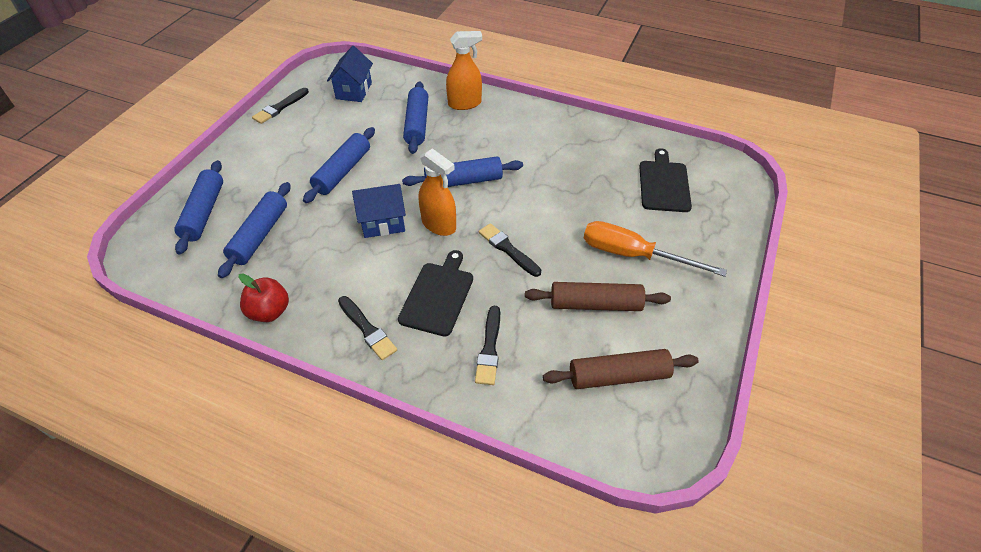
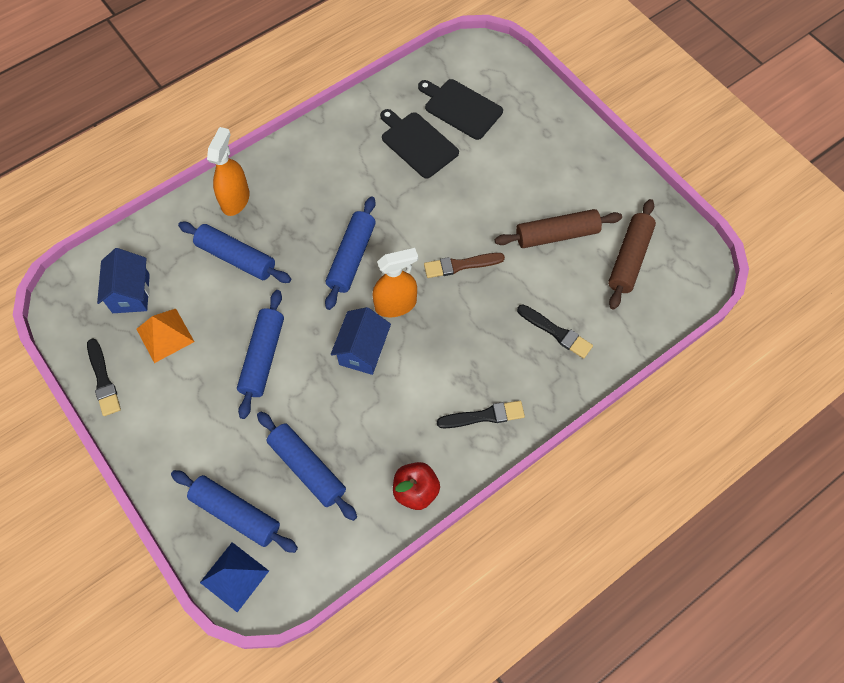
camera: 60 degrees left, 15 degrees up
(151, 234) = (234, 576): none -> blue pyramid
(331, 118) = (165, 335): none -> orange pyramid
(342, 171) = (263, 357): blue rolling pin -> blue rolling pin turned 45 degrees clockwise
(354, 91) = (131, 293): blue house -> blue house turned 45 degrees clockwise
(438, 296) = (480, 344): black cutting board -> black cutting board (417, 143)
(508, 249) = (460, 265): black brush -> brown brush
(595, 304) = (557, 235): brown rolling pin -> brown rolling pin turned 45 degrees clockwise
(633, 255) = (523, 179): orange screwdriver -> none

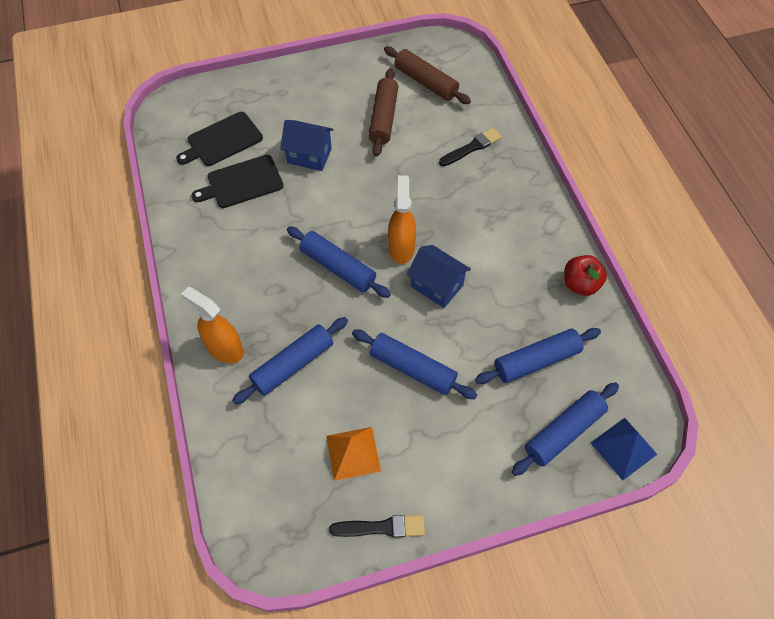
camera: 70 degrees left, 5 degrees down
(131, 293) = (289, 476): blue house -> blue house (309, 156)
(460, 265) = (383, 190): brown brush -> none
(484, 416) = (528, 217): black brush -> none

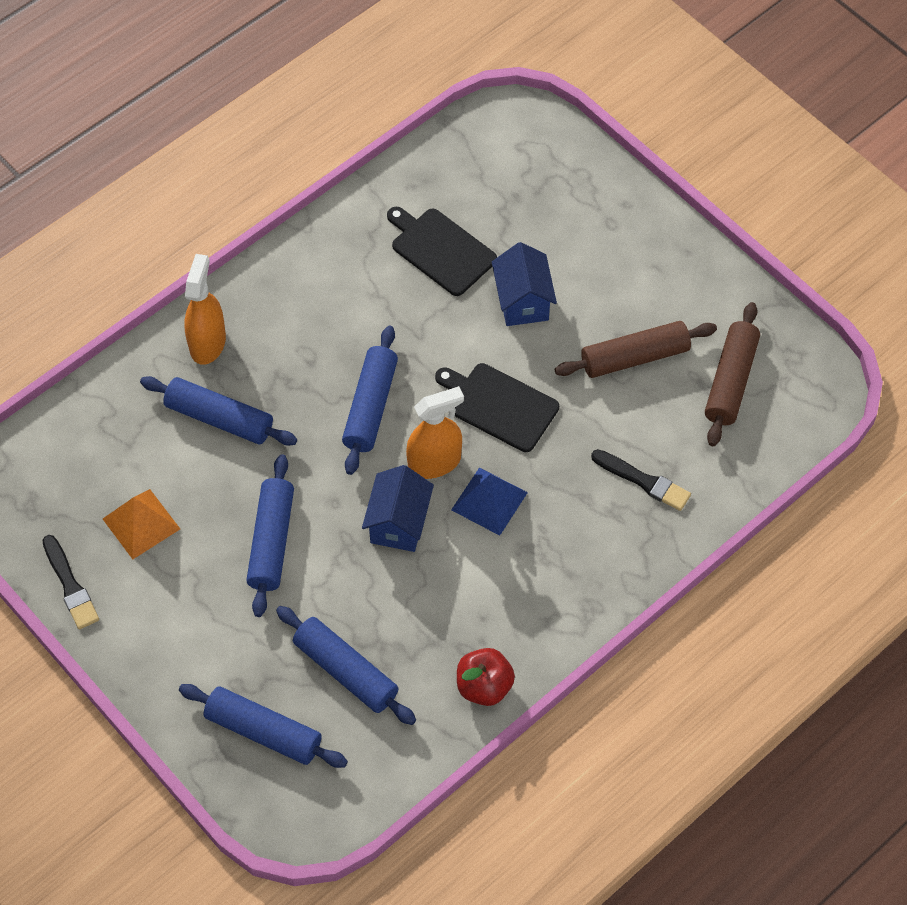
camera: 65 degrees right, 0 degrees up
(222, 140) = (494, 198): black cutting board -> black cutting board (499, 406)
(623, 448) = (272, 804): blue pyramid -> blue pyramid (489, 501)

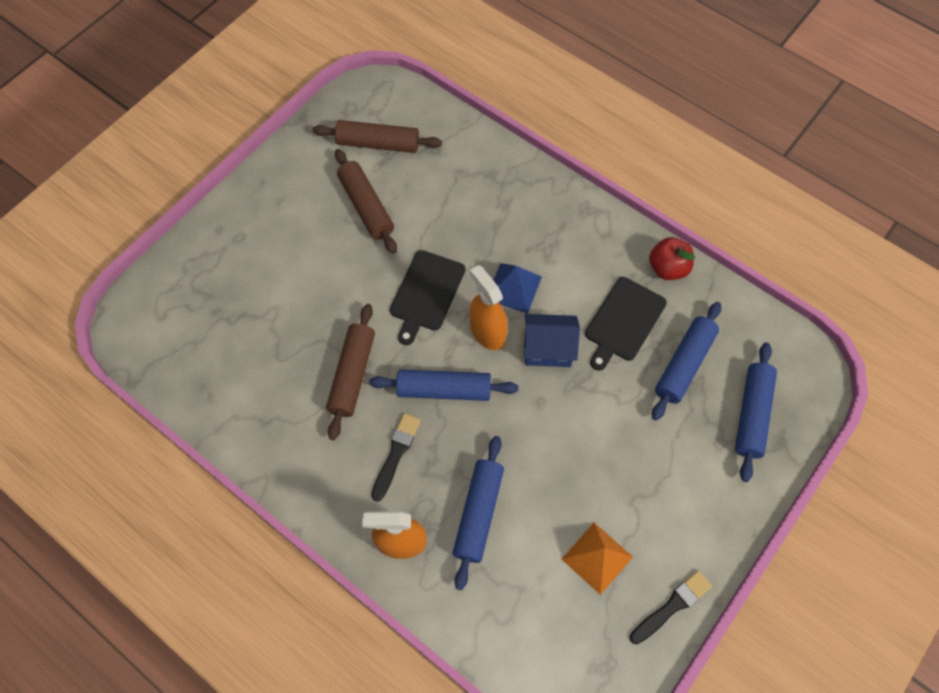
camera: 100 degrees left, 5 degrees up
(271, 541) = (587, 443): blue rolling pin -> none
(409, 319) = (352, 375): none -> brown rolling pin
(441, 250) = (277, 361): black cutting board -> black cutting board (623, 321)
(523, 301) = (323, 291): blue house -> none
(643, 481) = (474, 189): black brush -> black brush (396, 454)

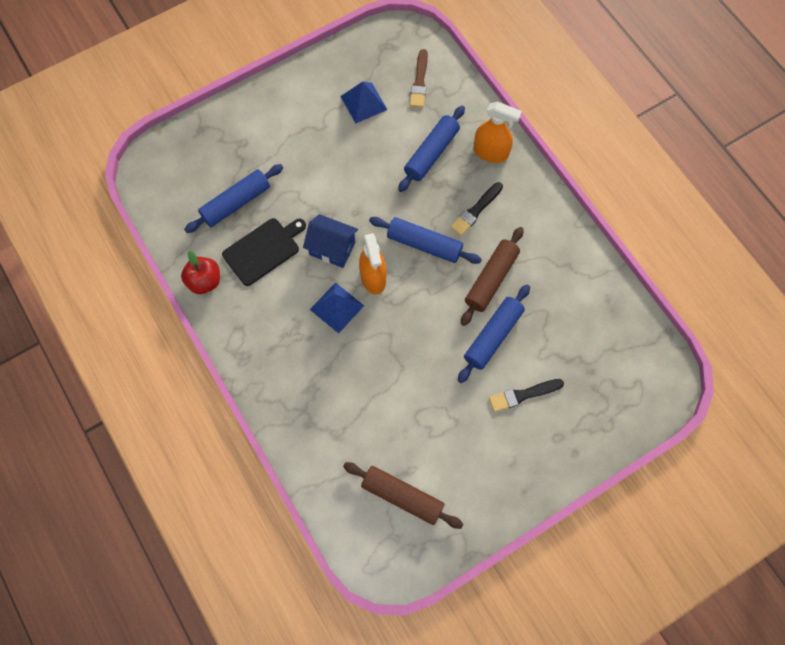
camera: 160 degrees left, 5 degrees up
(366, 206) = (434, 429): brown rolling pin -> none
(426, 293) = (410, 327): black cutting board -> none
(535, 621) = (419, 81): none -> brown brush
(597, 558) = (363, 103): orange pyramid -> blue pyramid
(672, 606) = (330, 62): black brush -> black brush (523, 395)
(752, 414) = (209, 153): blue rolling pin -> blue rolling pin (493, 336)

